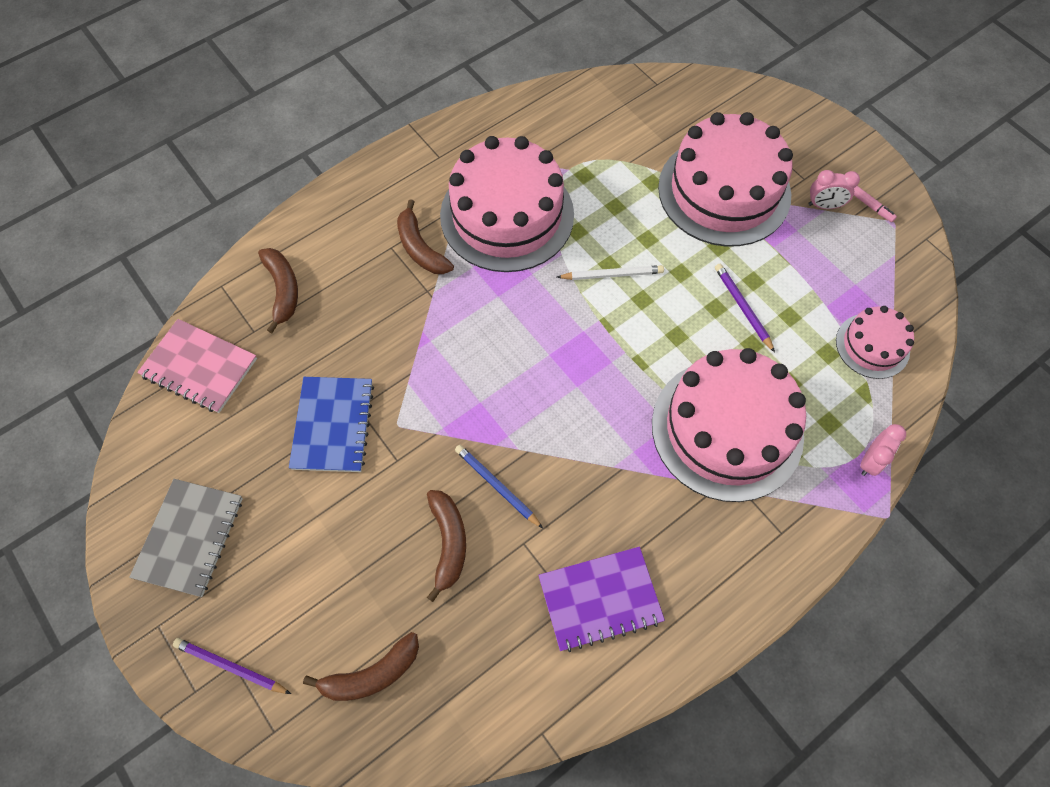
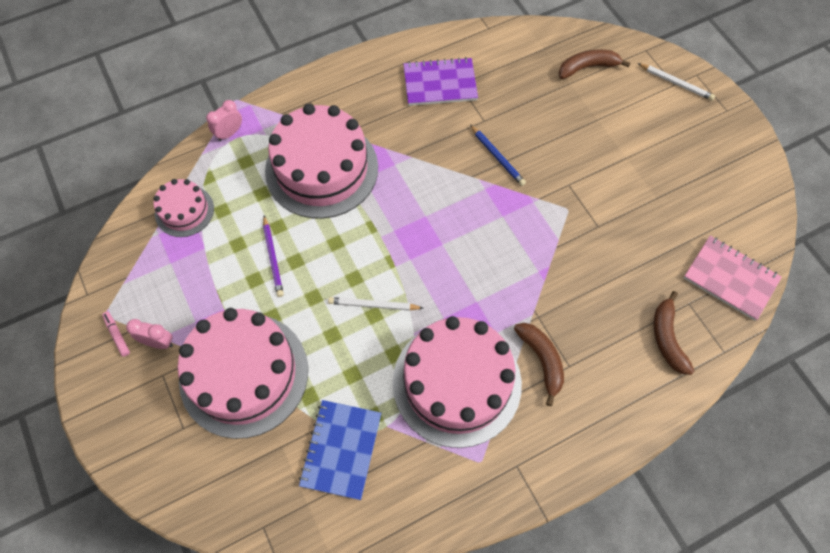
camera: 170 degrees left, 0 degrees up
(189, 538) = (715, 157): grey notebook -> none
(230, 666) = (676, 83): purple pencil -> white pencil
(333, 425) = (617, 216): blue notebook -> blue notebook (341, 450)
(448, 543) = (535, 128): brown banana -> none

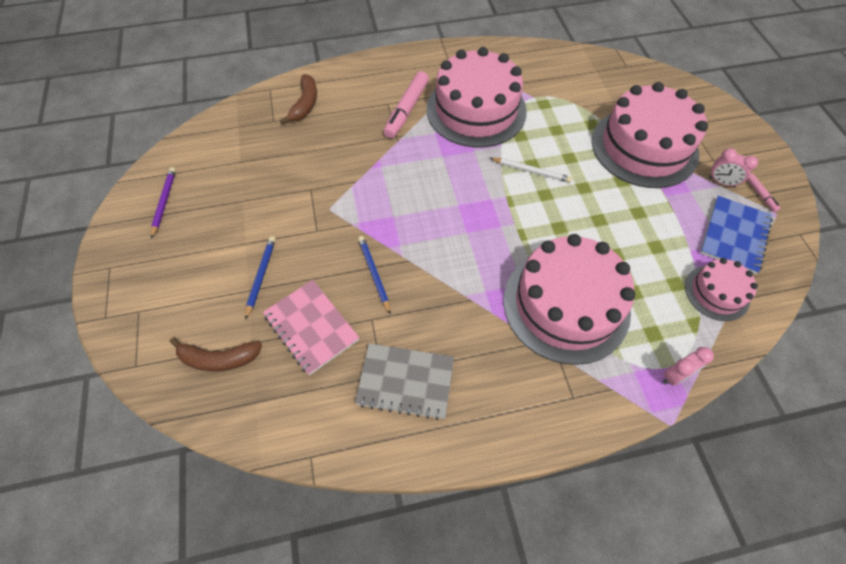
camera: 165 degrees left, 5 degrees down
(273, 258) = (620, 227): purple pencil -> purple pencil (164, 202)
(341, 450) = (569, 91): blue notebook -> blue notebook (734, 235)
(440, 84) = (405, 381): purple notebook -> grey notebook
(541, 360) = (406, 110): brown banana -> pink marker
(594, 132) = (261, 276): none -> blue pencil
(676, 83) = (135, 312): white pencil -> none
(730, 279) = (229, 129): pink notebook -> pink notebook (311, 327)

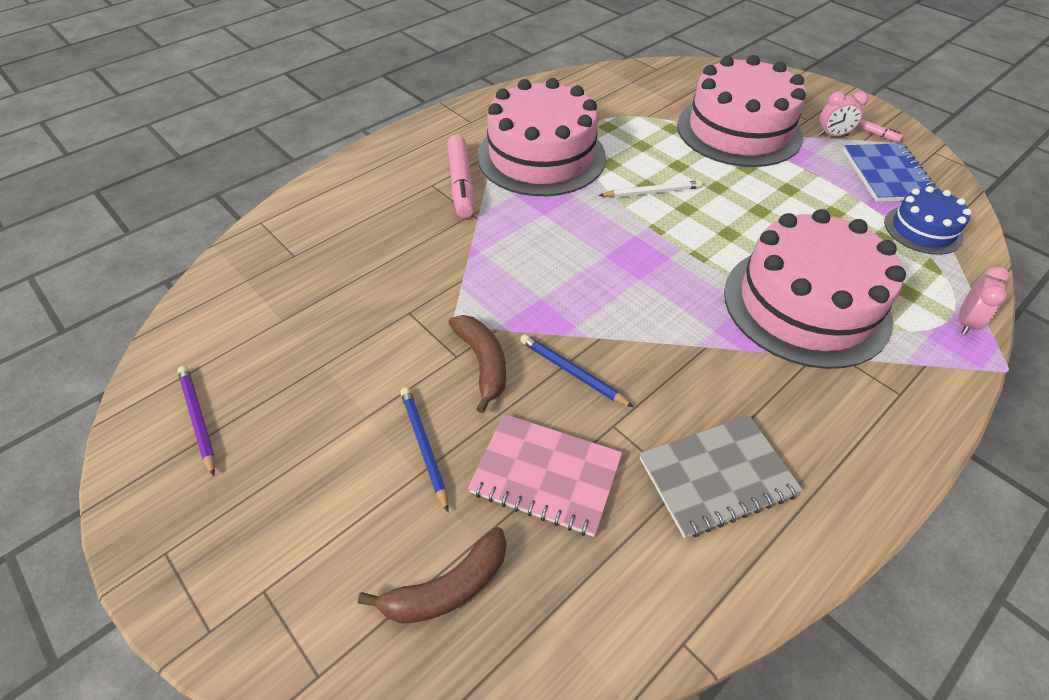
camera: 30 degrees left, 10 degrees down
(305, 104) = (324, 222): brown banana -> brown banana (482, 363)
(717, 292) = (922, 229): pink cake -> blue cake

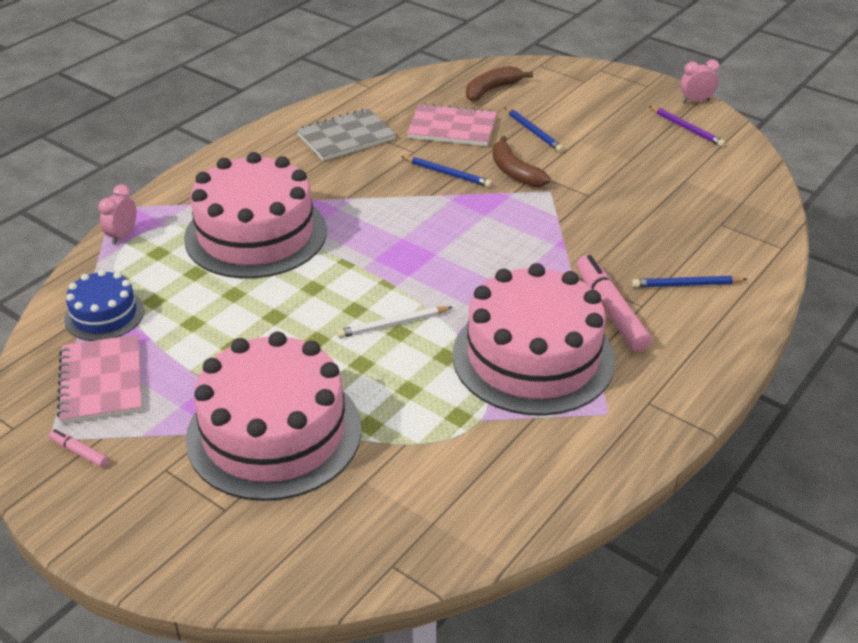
camera: 170 degrees right, 10 degrees down
(380, 197) = (686, 285): none -> blue pencil
(833, 135) = (141, 441): pink clock -> pink clock (695, 101)
(887, 175) = (102, 381): blue notebook -> pink notebook

